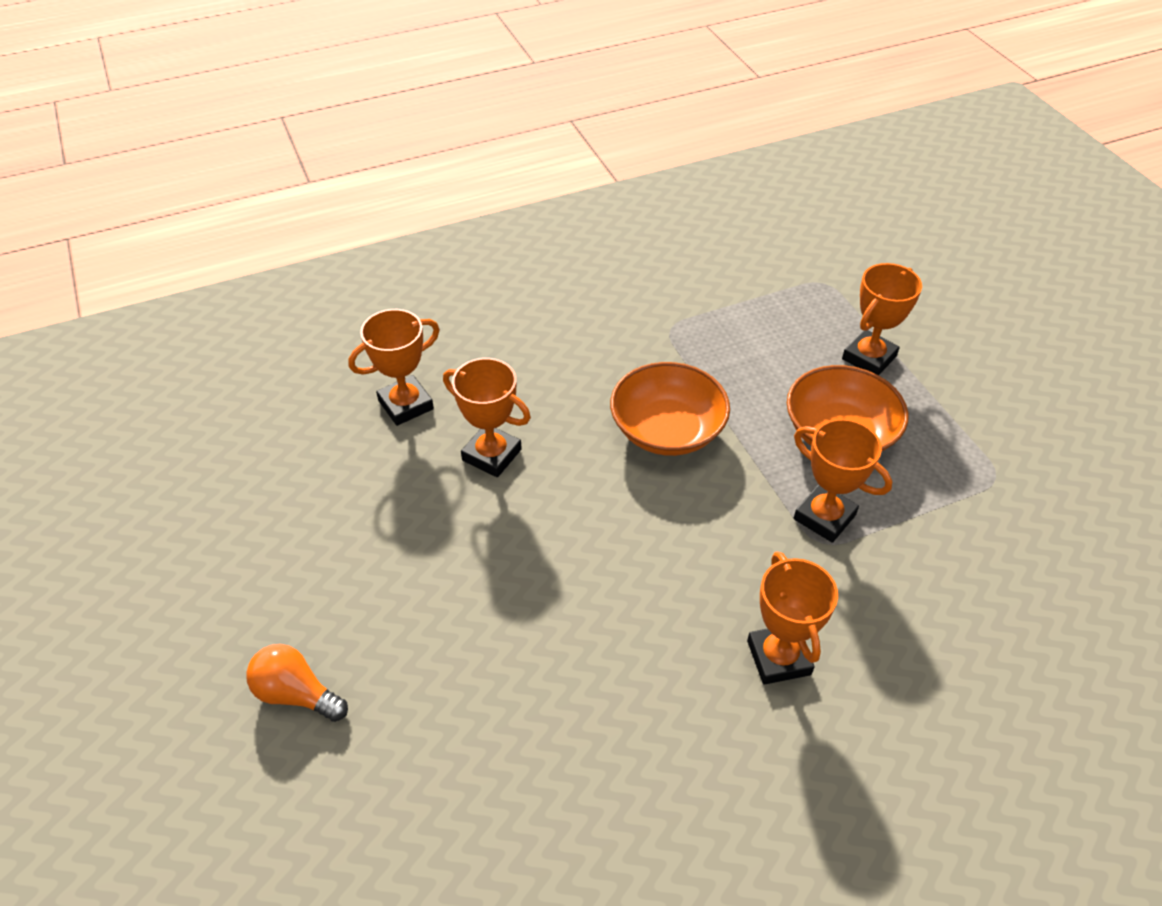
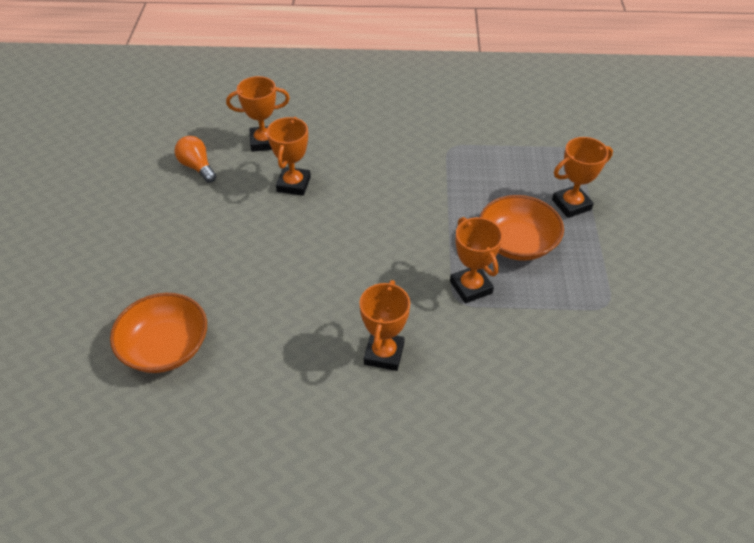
camera: 25 degrees right, 0 degrees up
(296, 694) = (110, 269): orange light bulb -> orange light bulb (197, 167)
(491, 455) = (293, 184): orange trophy -> orange trophy turned 45 degrees clockwise
(667, 430) = (407, 205): orange bowl -> orange bowl (165, 347)

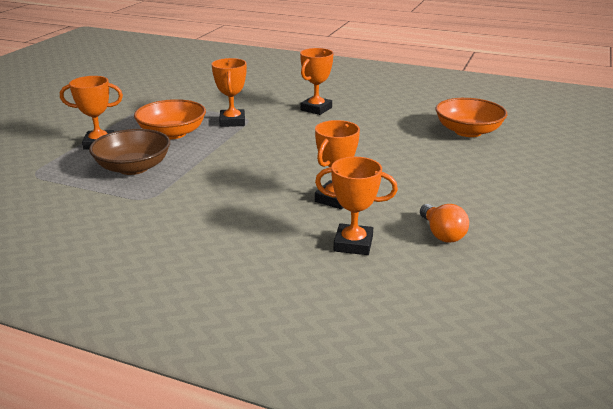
camera: 160 degrees left, 20 degrees down
(499, 179) = (133, 167): none -> brown bowl

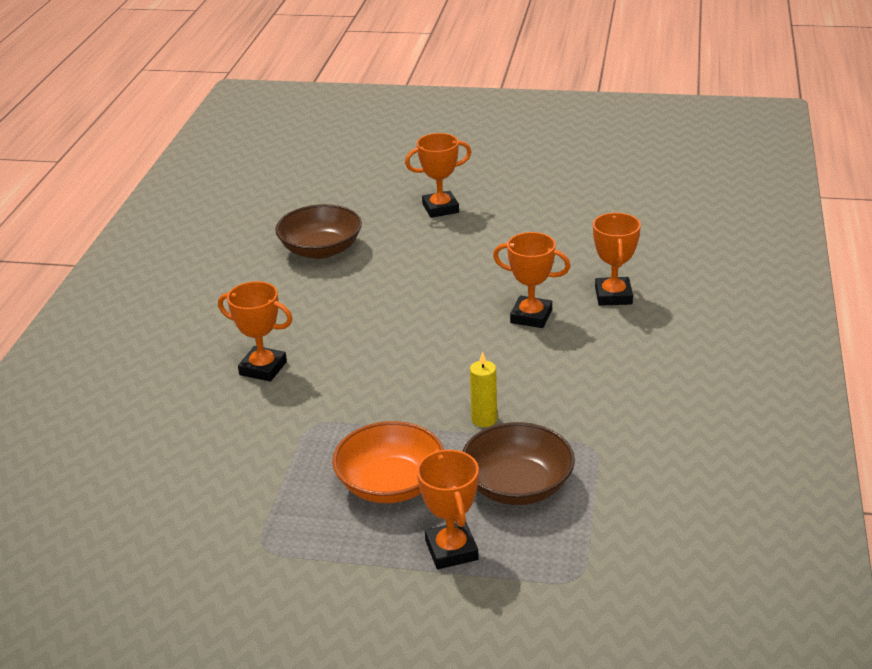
camera: 100 degrees left, 5 degrees up
(211, 165) = (484, 419): none -> yellow candle
(232, 121) = (330, 436): orange trophy -> orange trophy (440, 208)
(442, 234) = (570, 254): orange light bulb -> none
(468, 131) = (321, 250): orange bowl -> brown bowl

